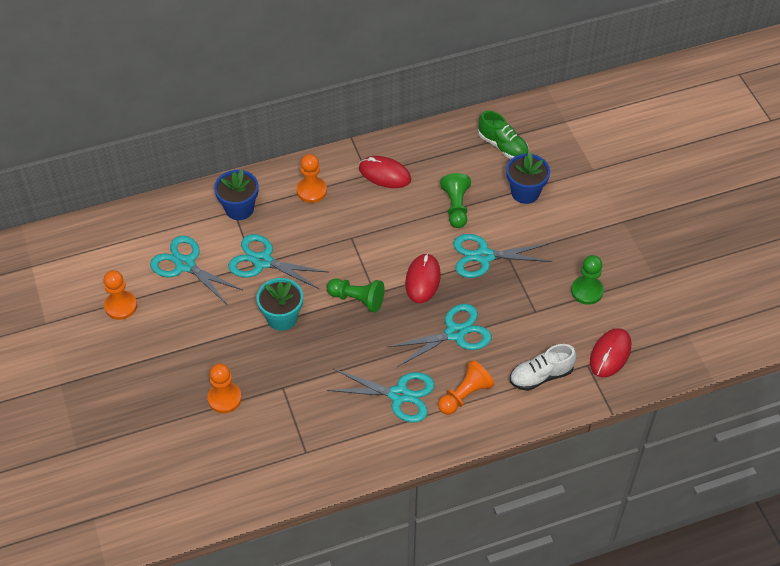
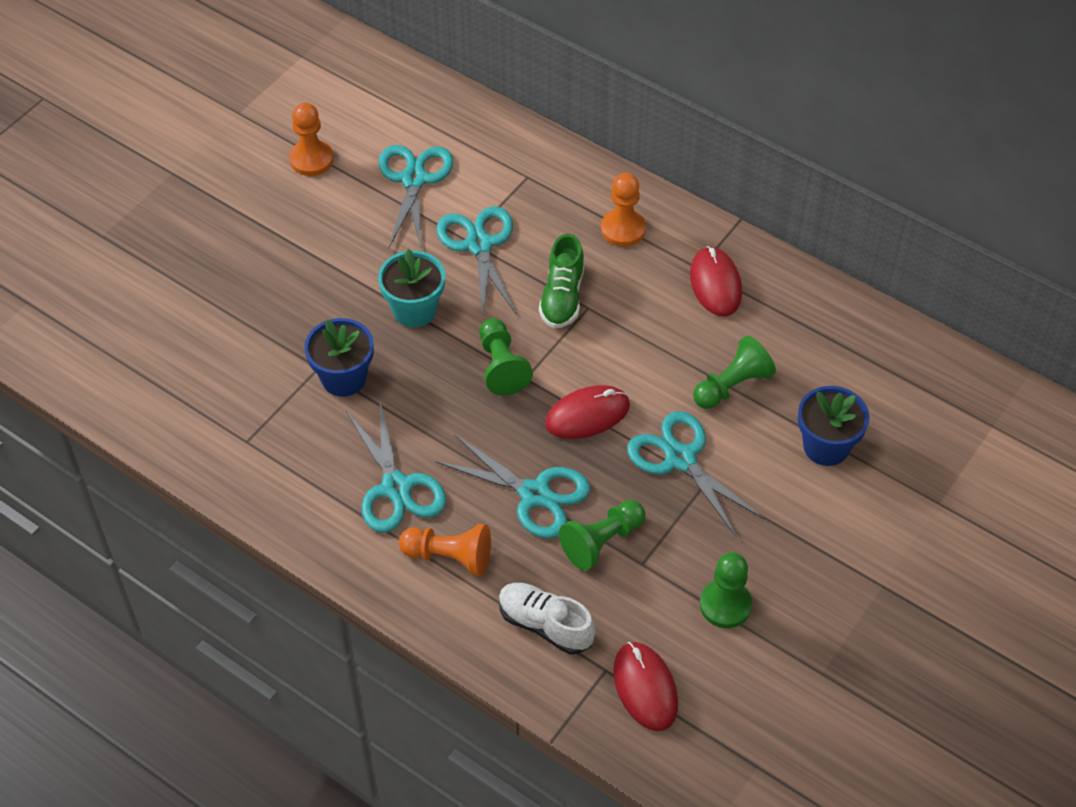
camera: 55 degrees right, 0 degrees up
(224, 398) = (262, 323): orange pawn -> none
(239, 209) = (535, 179): blue flower pot -> blue flower pot (344, 378)
(503, 146) = (879, 380): green shoe -> green shoe (562, 297)
(508, 321) = (602, 541): none -> green pawn
(610, 354) = (645, 688): red mouse -> red mouse turned 75 degrees clockwise

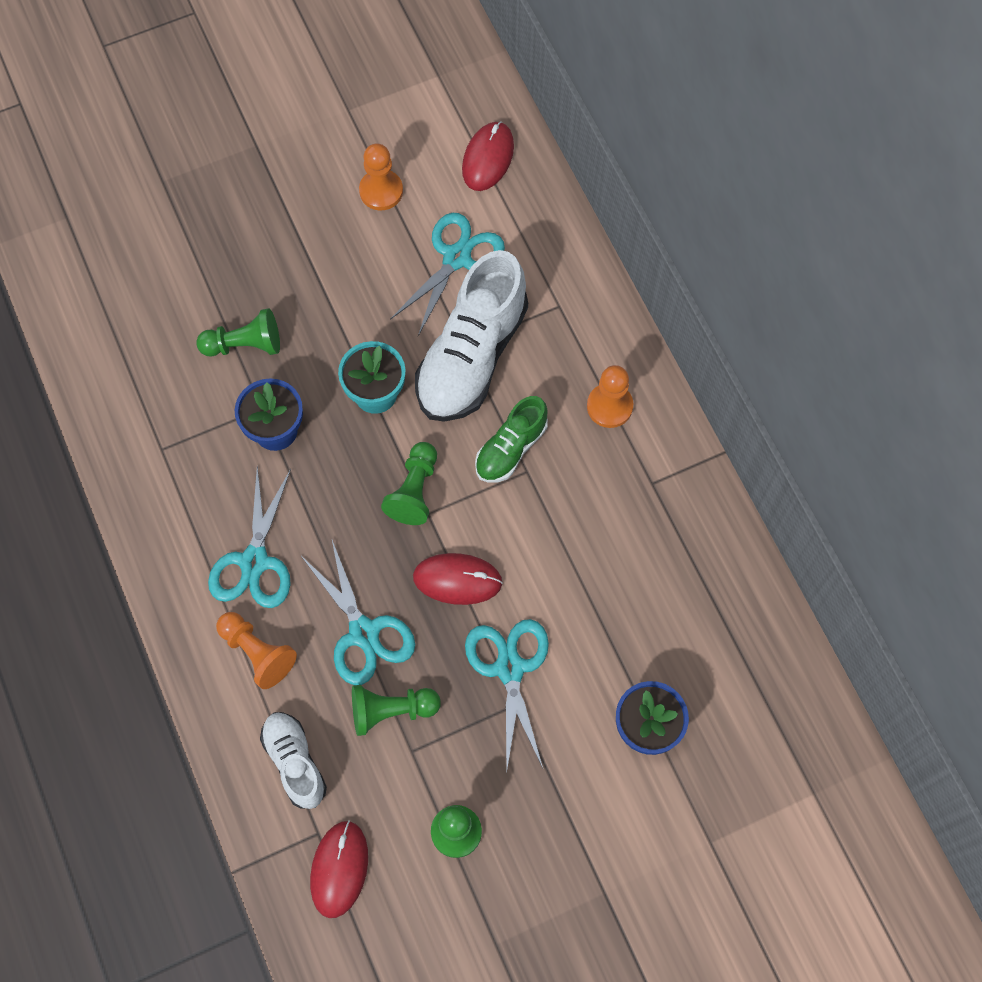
camera: 30 degrees right, 15 degrees up
(479, 245) = (472, 356): turquoise scissors -> white shoe
(715, 284) = (656, 508): red mouse -> red mouse (488, 158)
(732, 385) = (603, 620): green pawn -> green pawn (244, 345)

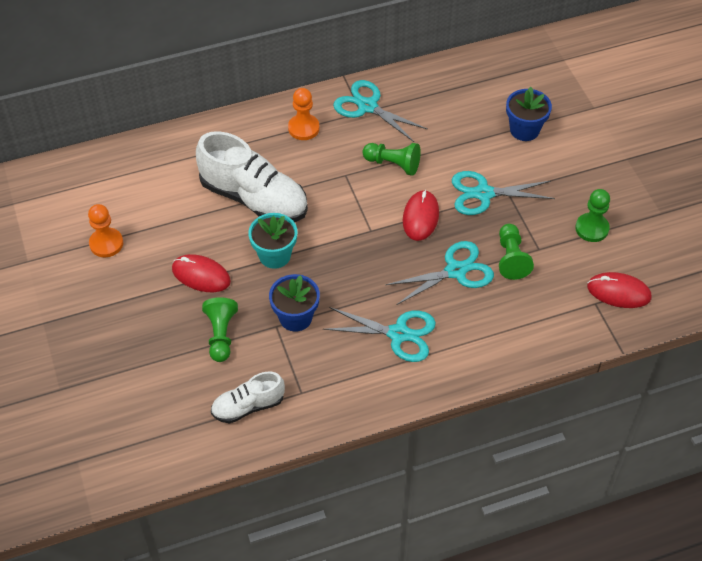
camera: 85 degrees left, 15 degrees down
(257, 652) = (467, 334): orange pawn -> none
(295, 762) = (547, 314): white shoe -> white shoe (248, 406)
(414, 490) = (353, 237): green pawn -> green pawn (393, 164)
(457, 258) = (173, 202): turquoise scissors -> turquoise scissors (367, 106)
(488, 158) = (94, 179): red mouse -> red mouse (201, 275)
(511, 448) = (327, 182): green shoe -> none

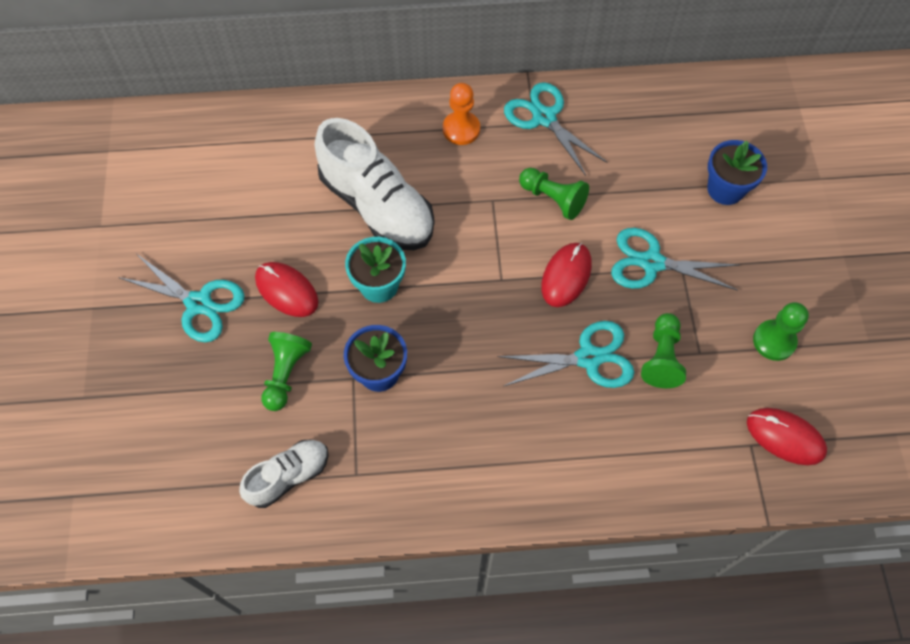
camera: 15 degrees right, 10 degrees up
(106, 243) = (193, 224): orange pawn -> none
(248, 406) = (288, 476): white shoe -> white shoe turned 150 degrees clockwise
(398, 334) = (495, 426): turquoise scissors -> turquoise scissors (198, 303)

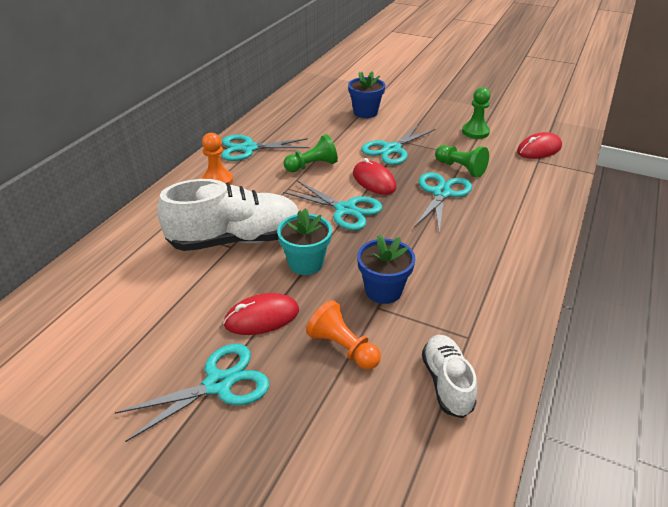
camera: 60 degrees left, 25 degrees down
(285, 374) = (343, 348): green pawn -> orange pawn
(489, 275) = (345, 210): none -> turquoise scissors

